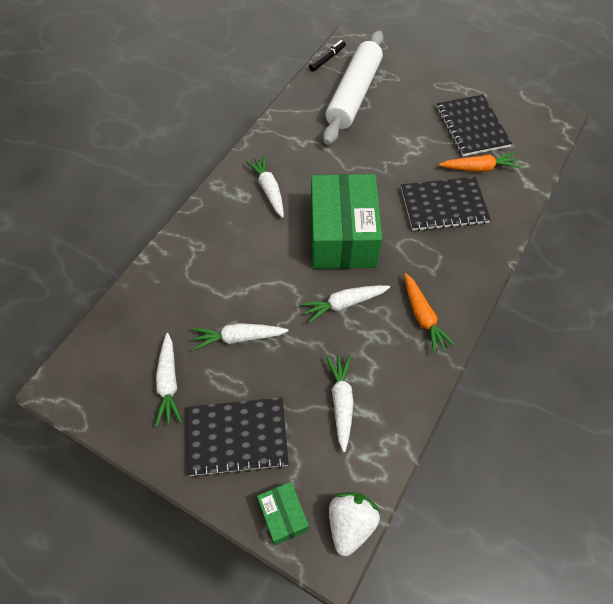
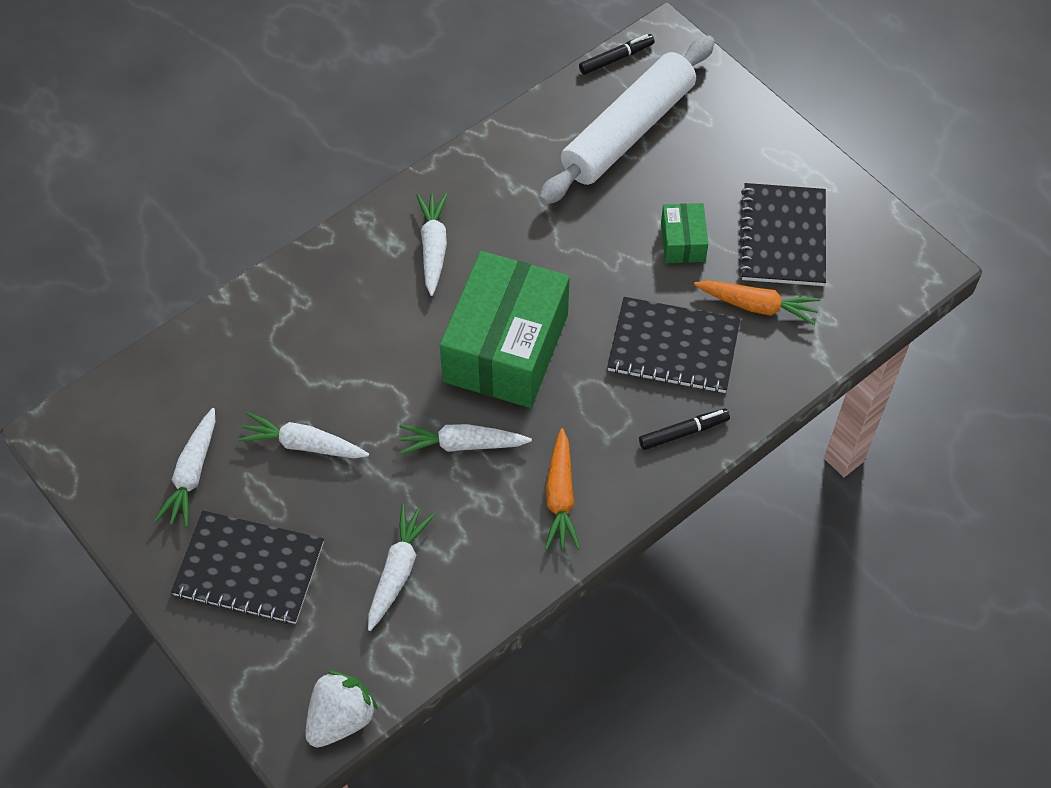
camera: 20 degrees right, 0 degrees up
(283, 516) = (265, 680): green box -> green box (683, 242)
(476, 253) = (683, 432): none -> black marker

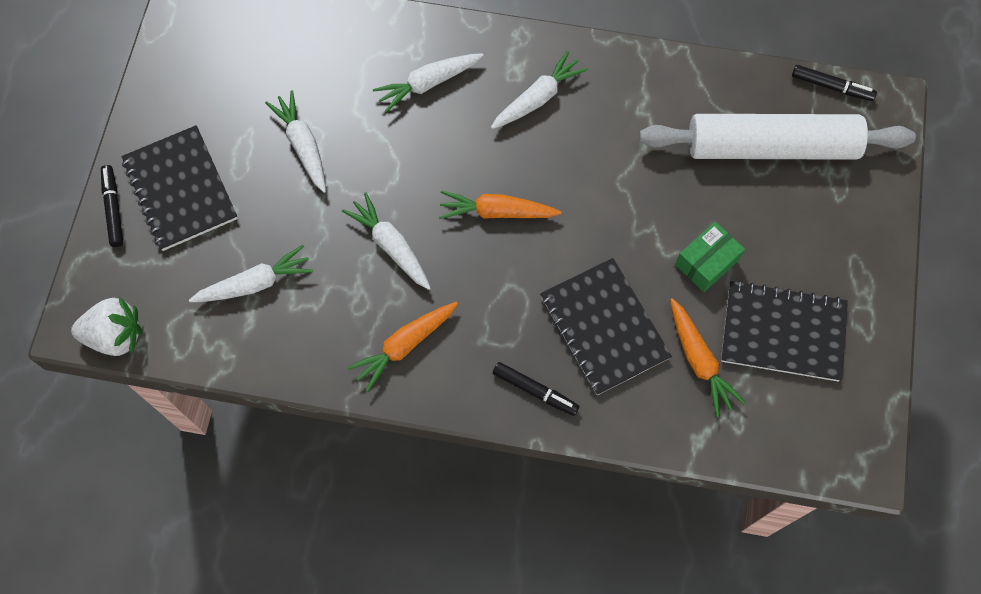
camera: 50 degrees right, 10 degrees up
(192, 474) = (223, 97): white carrot -> white carrot (428, 84)
(213, 637) = (113, 208): none -> black marker
(505, 348) = (497, 212): green box -> orange carrot
(782, 237) = (782, 332): black notebook -> black notebook turned 45 degrees clockwise

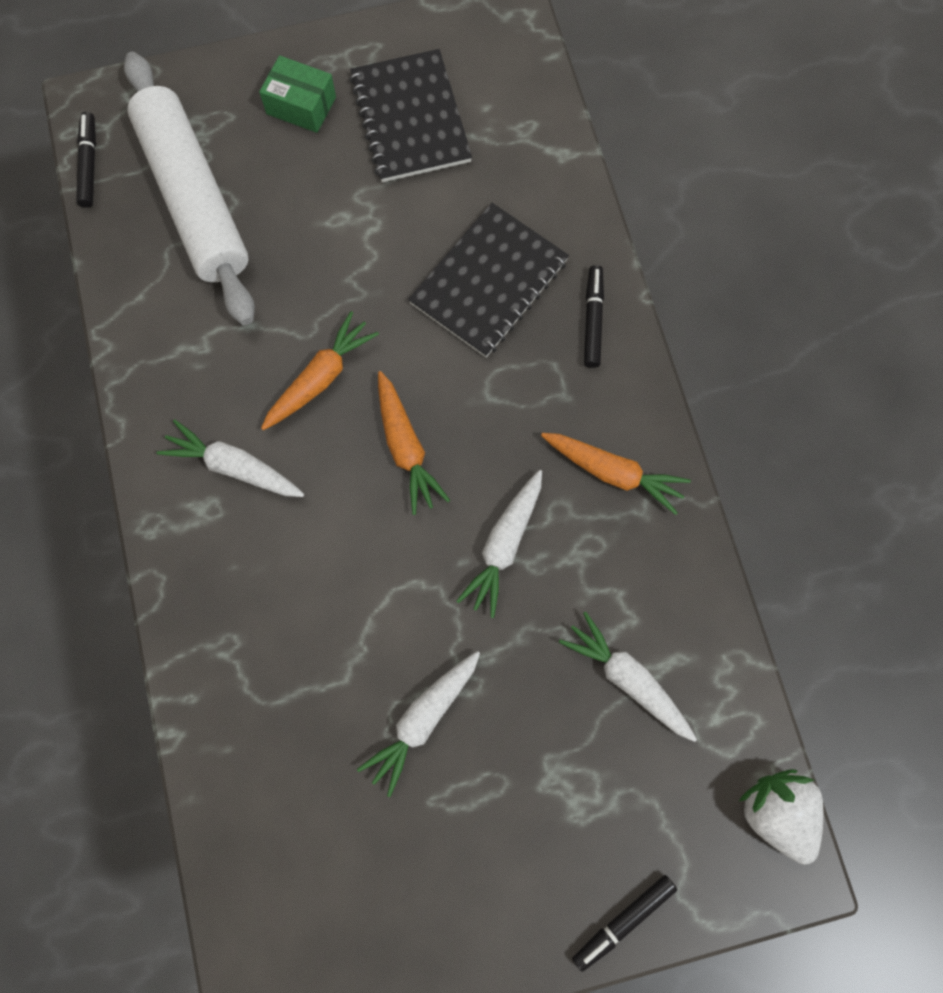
camera: 115 degrees left, 5 degrees up
(180, 190) = (555, 846): black notebook -> none
(428, 84) = (267, 606): white carrot -> none
(699, 360) = (479, 182): orange carrot -> orange carrot (320, 378)
(706, 262) = (366, 212): green box -> green box (301, 105)

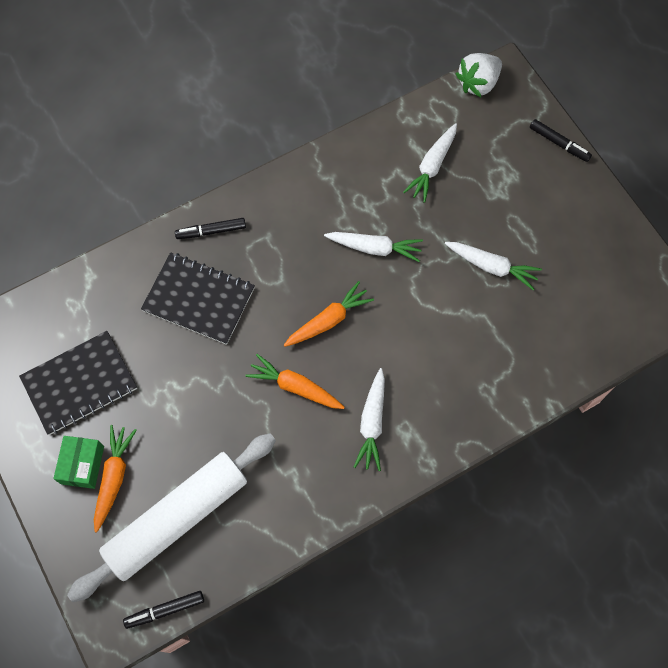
camera: 105 degrees left, 5 degrees down
(613, 473) = (311, 199): orange carrot -> orange carrot (114, 478)

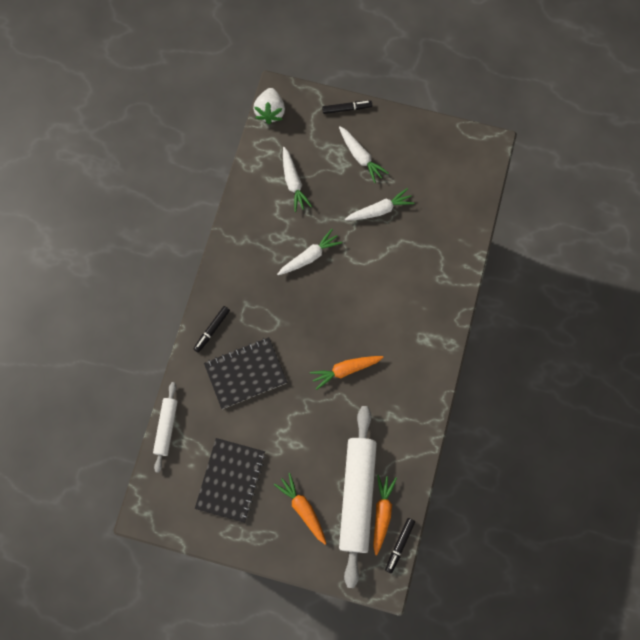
camera: 45 degrees left, 5 degrees up
(77, 280) = (166, 427): none -> white rolling pin
(82, 465) = (279, 519): green box -> none
(328, 320) = (326, 318): orange carrot -> orange carrot (382, 513)
(372, 423) = (403, 350): white carrot -> white carrot (360, 157)

